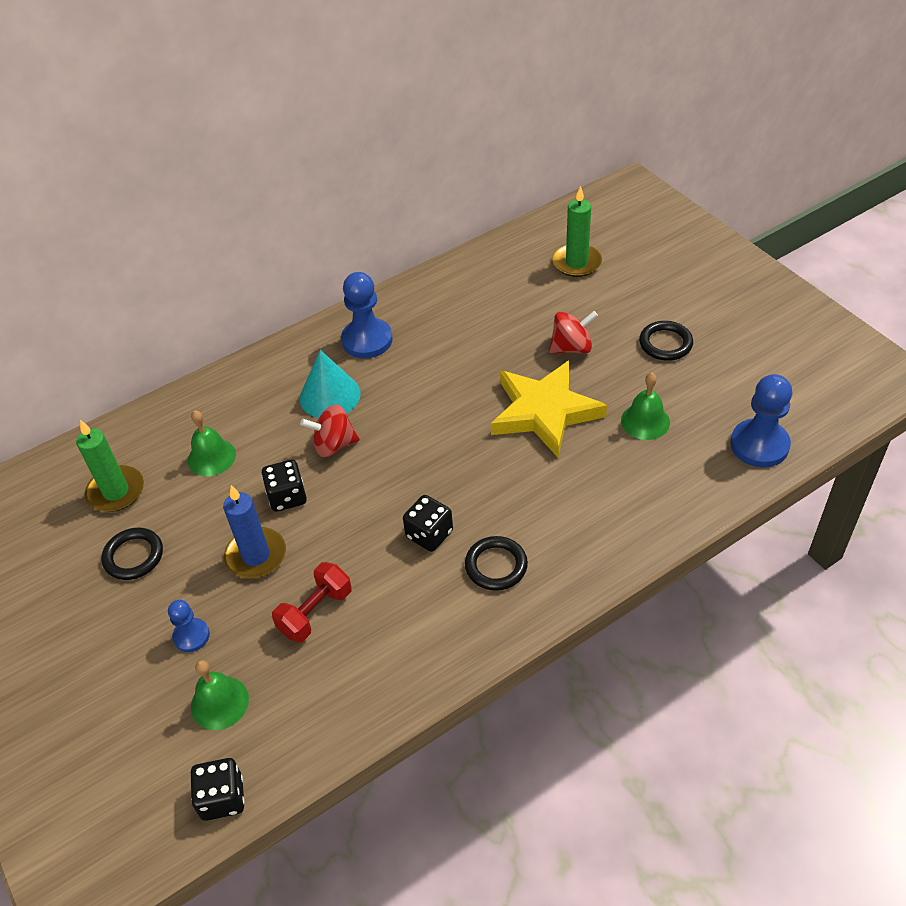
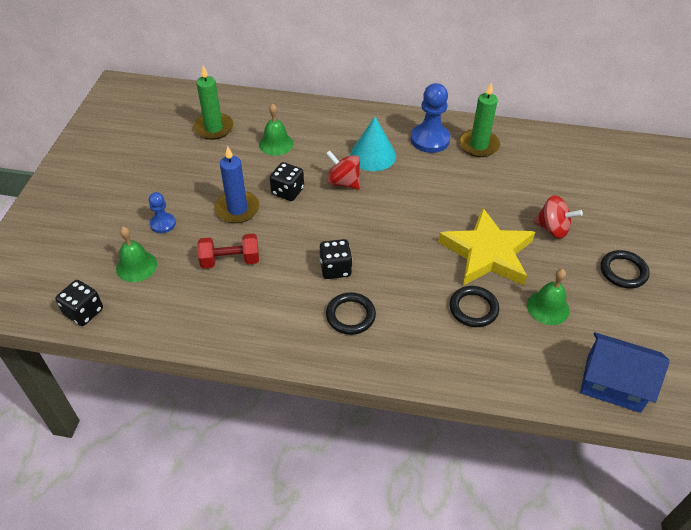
camera: 40 degrees right, 0 degrees up
(133, 556) = (184, 165): black ring -> black ring (473, 308)
(576, 263) = (620, 181): green candle -> green candle (478, 145)
(759, 445) = (613, 384): blue pawn -> blue house

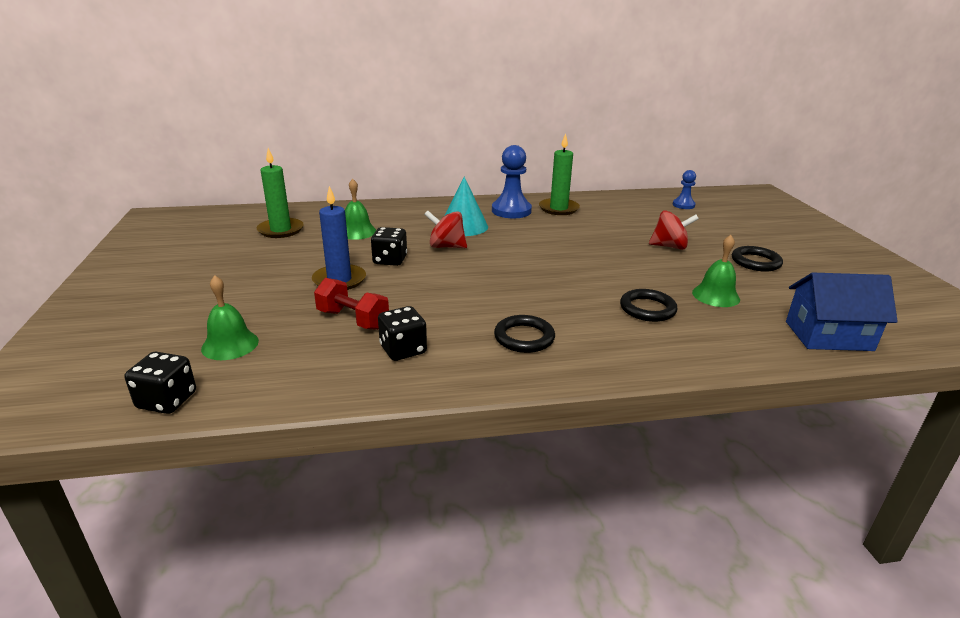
camera: 20 degrees left, 20 degrees down
(163, 224) = (251, 304): blue pawn -> blue pawn (683, 205)
(230, 260) = (353, 319): red dumbbell -> red dumbbell turned 60 degrees clockwise
(335, 268) = (481, 305): black dice -> black dice (403, 350)
(487, 253) = (626, 270): yellow star -> none

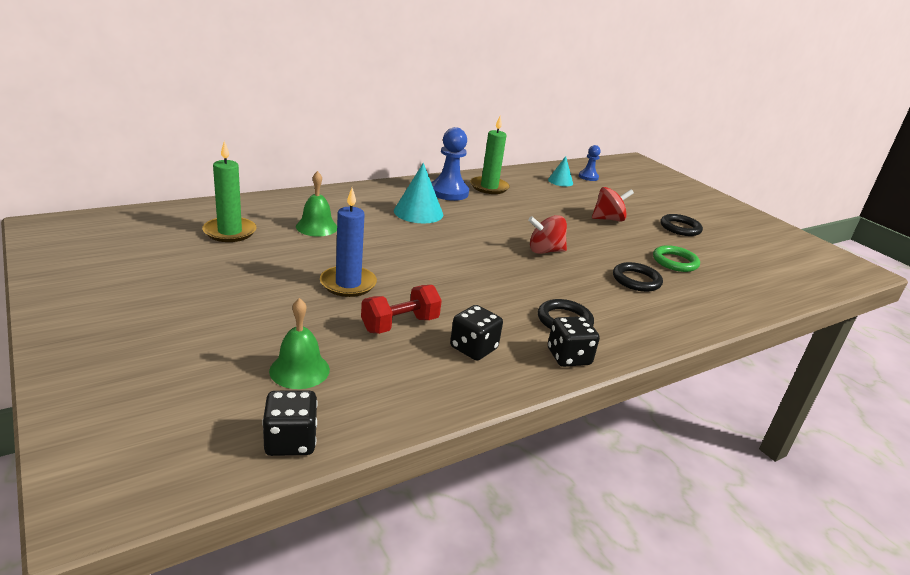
camera: 25 degrees left, 0 degrees up
(353, 319) = (400, 324): red dumbbell -> red dumbbell turned 45 degrees counterclockwise
(390, 260) = (379, 256): black dice -> black dice (568, 357)
(446, 246) = (421, 236): red spinning top -> red spinning top (545, 251)
(645, 207) = (560, 181): none -> turquoise cone
(715, 295) = (675, 262): green bell -> green ring
(828, 336) = (771, 287): blue house -> none

